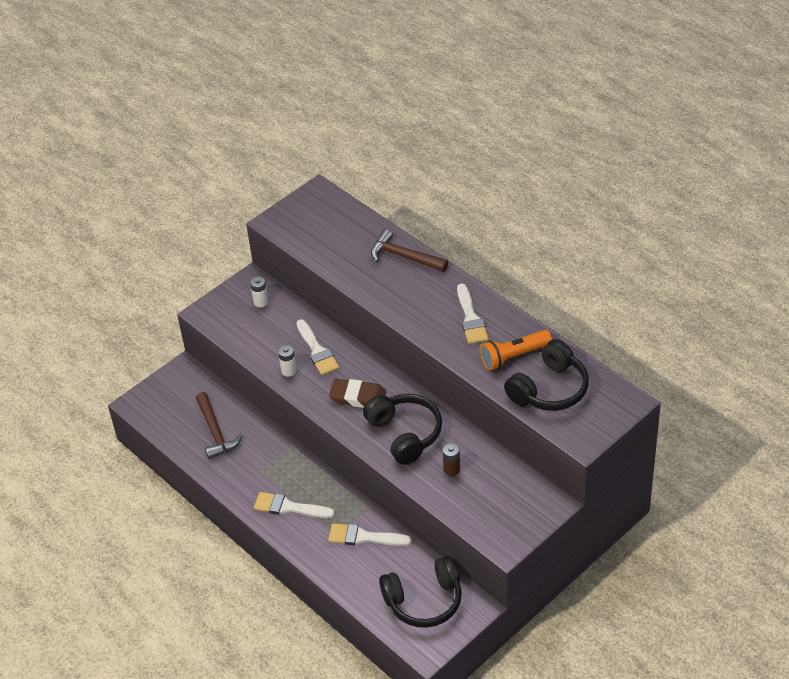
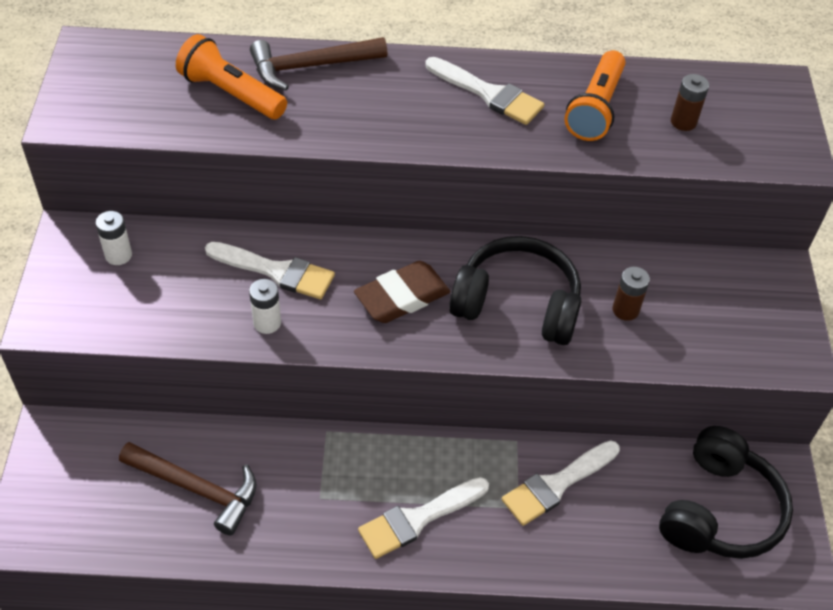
camera: 50 degrees left, 5 degrees up
(354, 250) = (231, 93): none -> orange flashlight
(549, 389) = (683, 122): black headphones -> brown battery

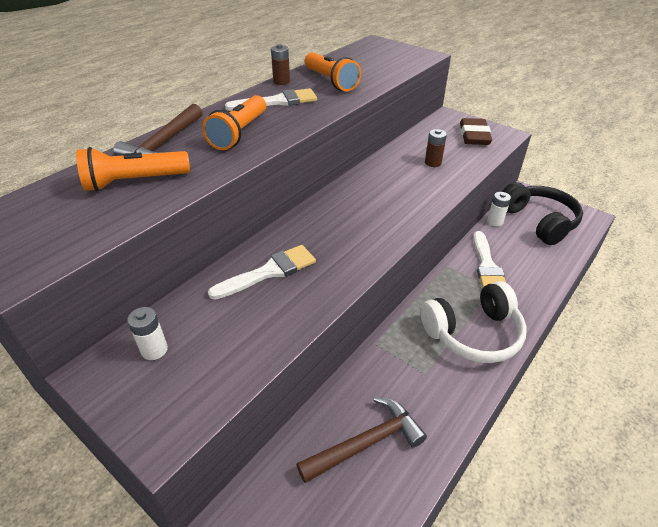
camera: 50 degrees left, 10 degrees down
(267, 323) = (308, 297): white battery -> white battery (495, 221)
(386, 107) = (239, 133): none -> orange flashlight
(402, 297) = (348, 229): brown eraser -> brown eraser (474, 136)
(418, 519) = (473, 333): white brush -> white headphones
(517, 304) = (396, 192): black headphones -> none
(683, 122) = (369, 67): brown battery -> brown battery (281, 81)

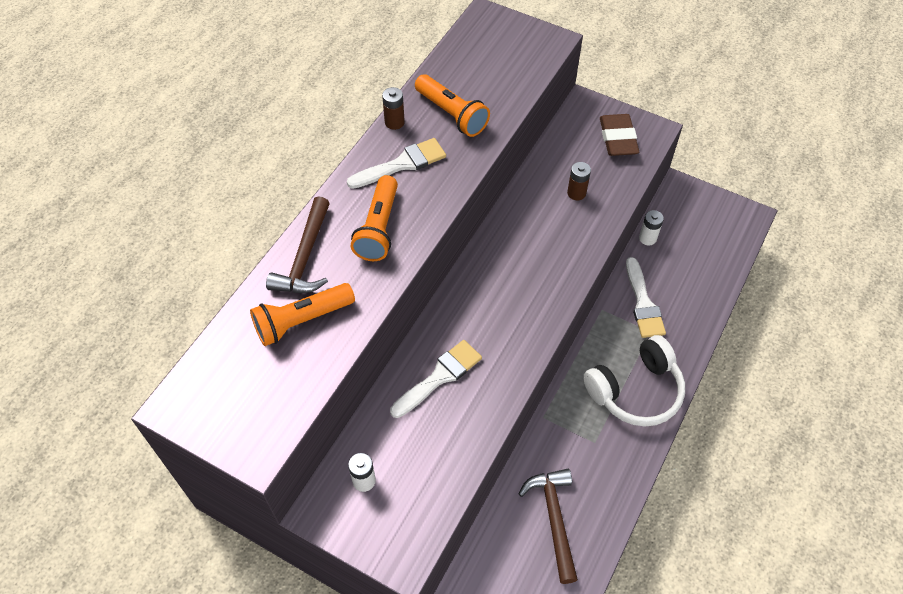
camera: 10 degrees left, 15 degrees up
(366, 443) = (554, 518): brown hammer -> brown hammer turned 60 degrees counterclockwise
(538, 221) = (694, 231): black headphones -> none

